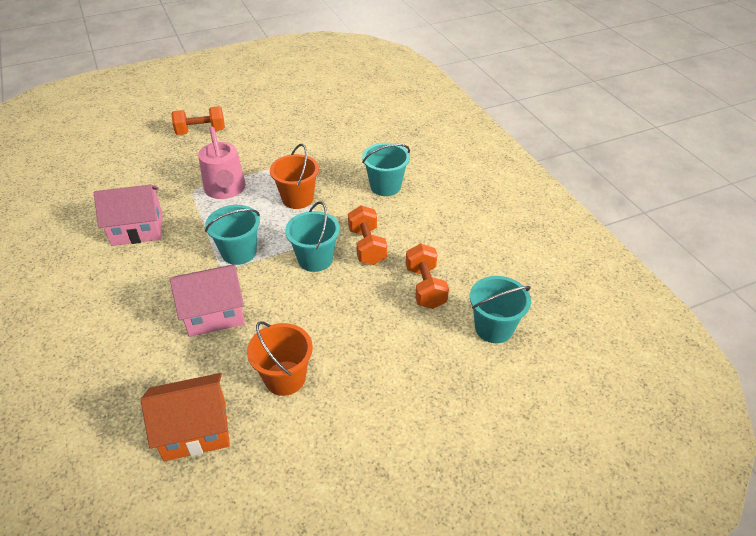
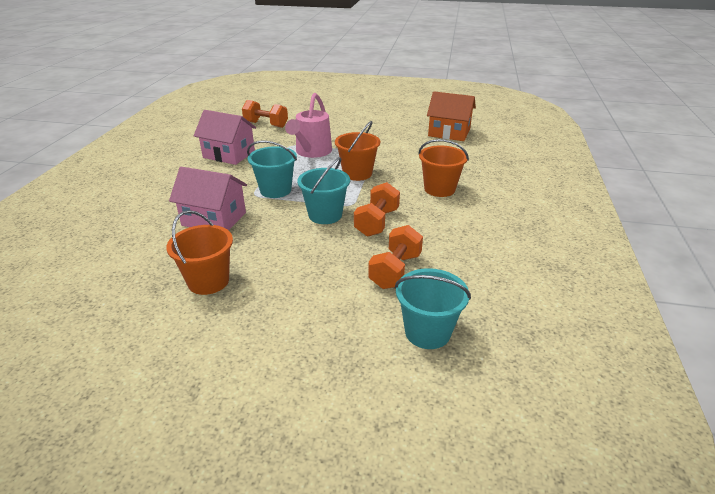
camera: 35 degrees right, 10 degrees down
(195, 430) = (111, 283): orange house -> orange house (449, 133)
(201, 131) = (335, 116): orange dumbbell -> orange dumbbell (266, 124)
(385, 186) = (439, 189): turquoise bucket -> orange bucket

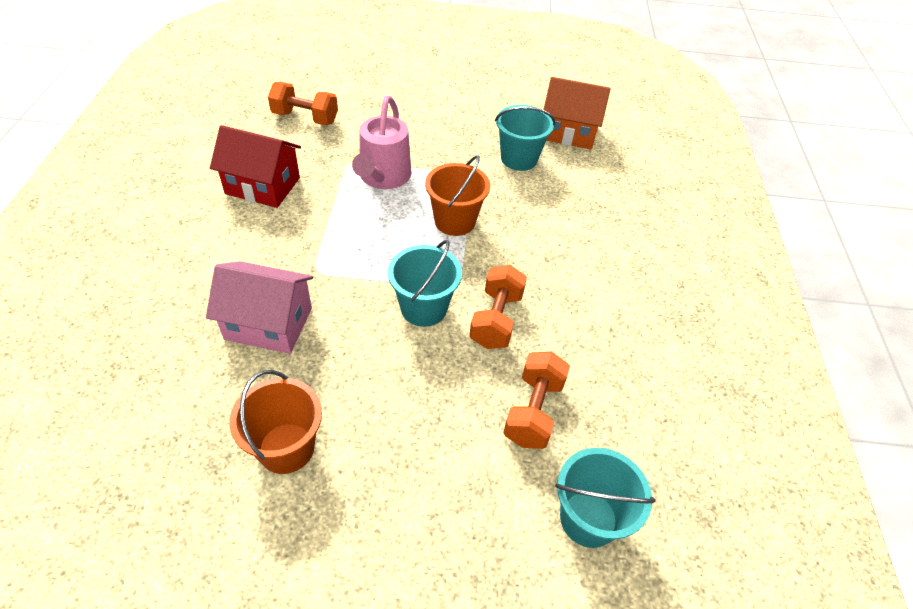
camera: 10 degrees left, 15 degrees up
(229, 154) = (263, 186): pink house -> red house
(275, 190) = (345, 260): turquoise bucket -> turquoise bucket (519, 159)
(439, 189) = (570, 249): orange bucket -> none

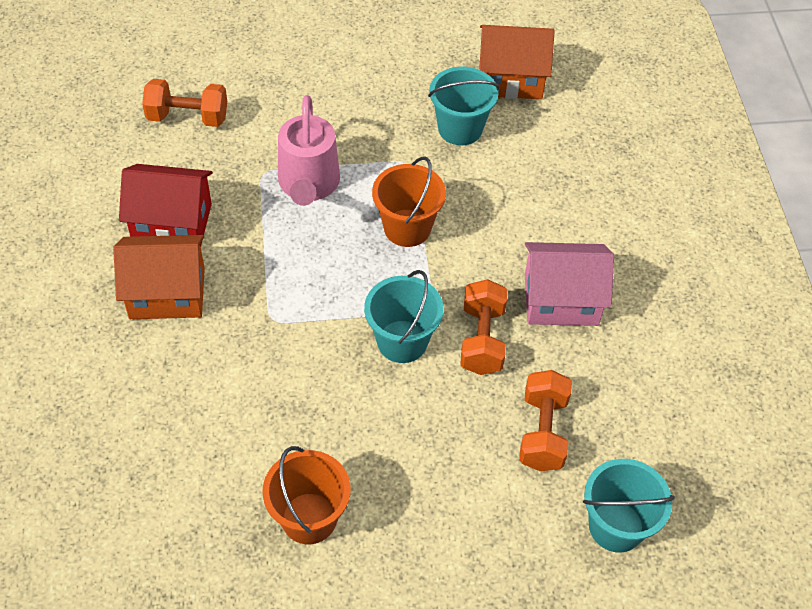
camera: 10 degrees left, 5 degrees up
(237, 235) = (167, 293): none -> orange house
(269, 323) = (243, 391): pink house -> pink house (561, 300)

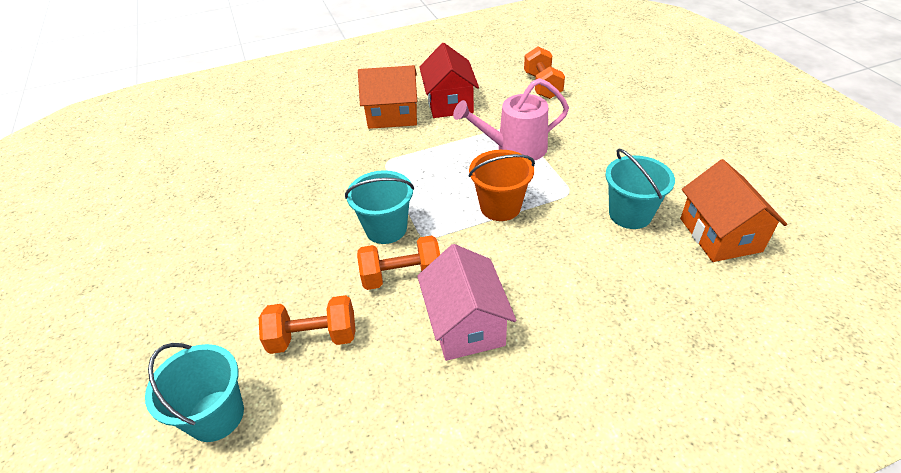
camera: 80 degrees right, 10 degrees down
(167, 293) = (392, 115): orange house -> orange house turned 75 degrees counterclockwise
(309, 518) = (225, 216): orange bucket -> none

